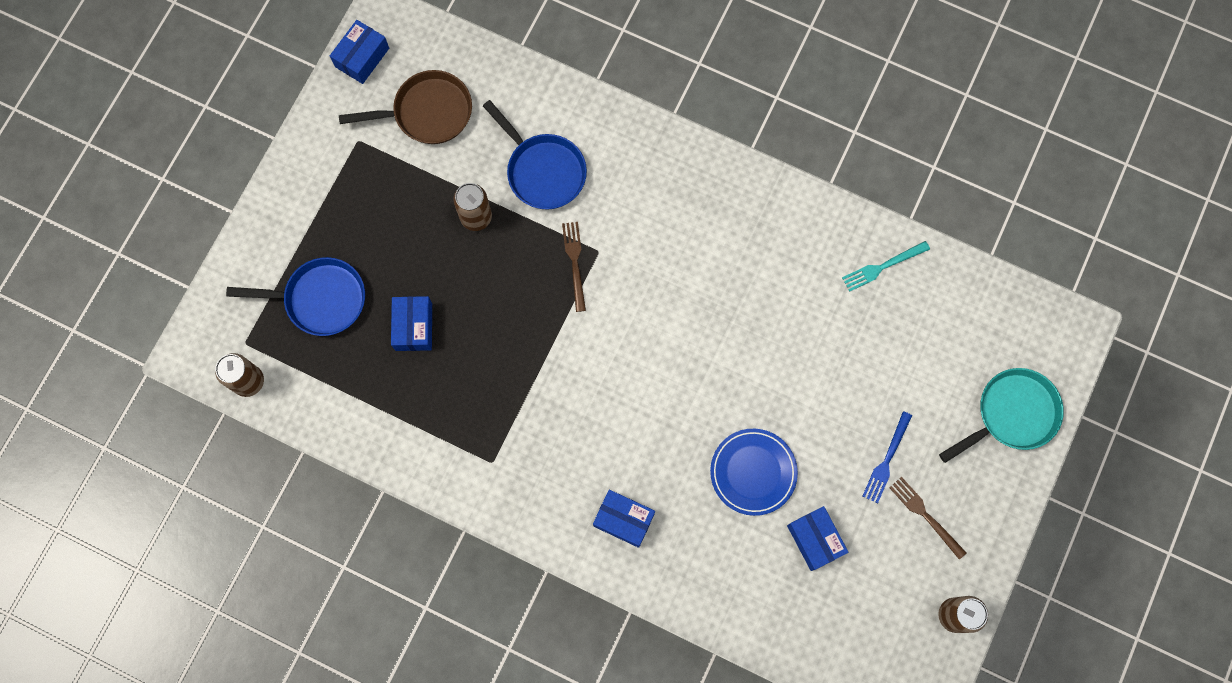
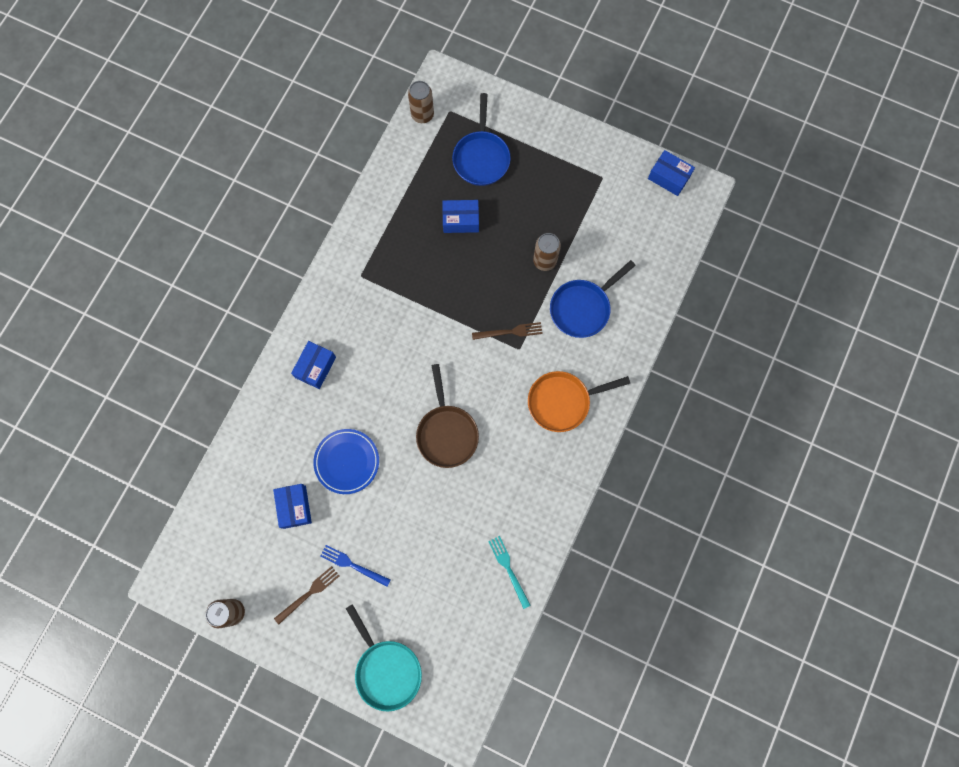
camera: 90 degrees right, 0 degrees up
(427, 112) = (626, 224): brown pan -> brown pan (446, 433)
(669, 198) = (562, 401): none -> orange pan
(815, 539) = (294, 507): blue box -> blue box turned 75 degrees counterclockwise

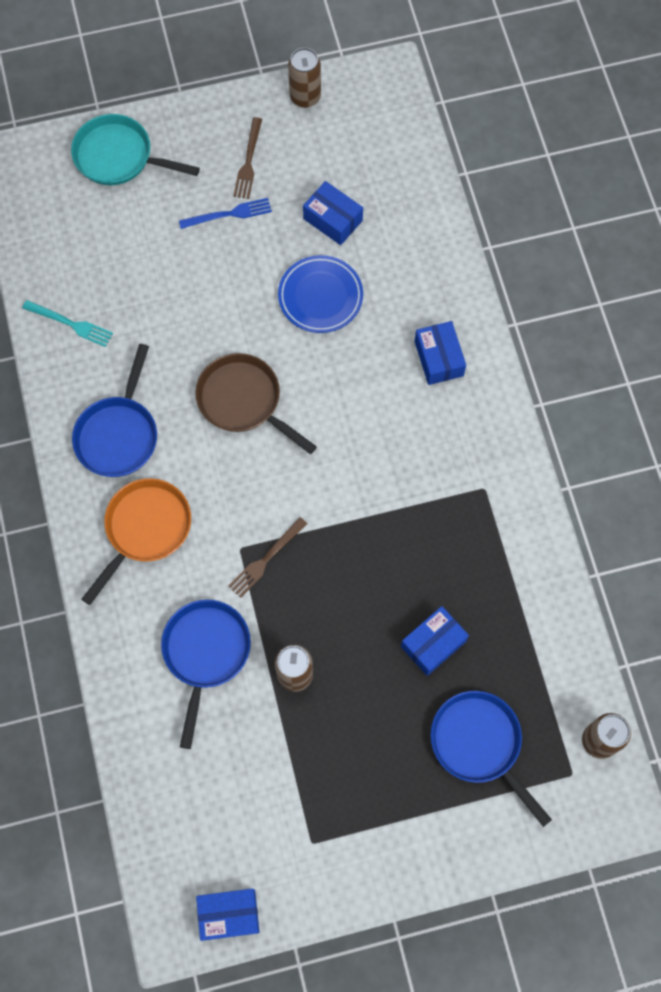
camera: 140 degrees right, 5 degrees down
(534, 471) = (118, 434): none -> blue pan

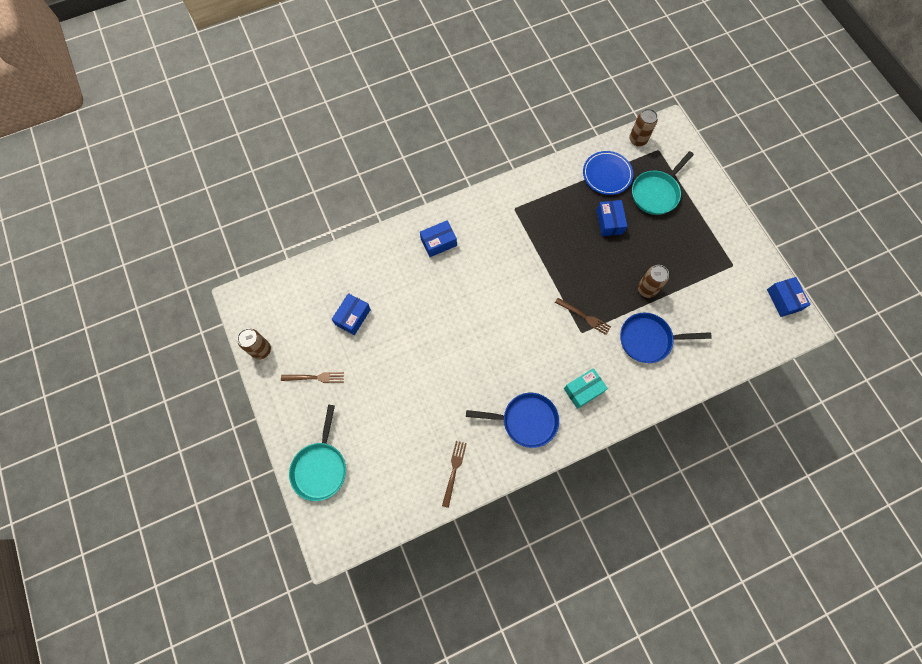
camera: 100 degrees left, 0 degrees up
(71, 324) = (454, 470): turquoise fork -> brown fork
(145, 529) = (583, 390): orange pan -> turquoise box
(229, 214) = (357, 382): blue fork -> none
(243, 401) = (487, 348): brown pan -> none
(320, 296) = (408, 315): blue plate -> blue plate (607, 174)
(433, 644) = (609, 222): blue box -> blue box turned 45 degrees clockwise
(479, 744) = (656, 193): blue pan -> turquoise pan

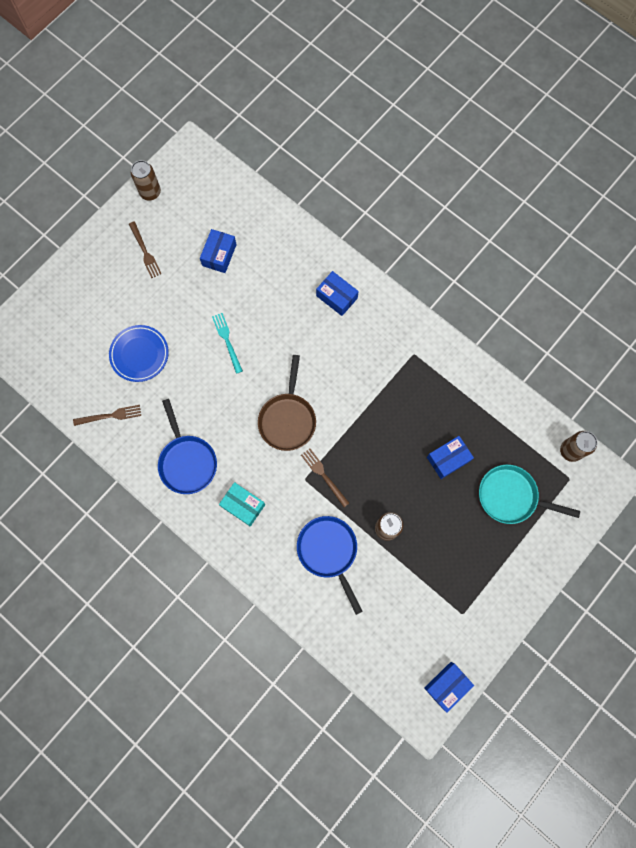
camera: 65 degrees right, 5 degrees up
(320, 467) = (65, 297): turquoise pan -> none
(352, 317) = (219, 255): blue box -> blue box turned 75 degrees counterclockwise
(433, 343) = (227, 340): none -> turquoise fork
(525, 324) = (287, 419): none -> brown pan
(584, 317) = (323, 475): brown fork -> brown fork turned 135 degrees clockwise
(607, 174) = (506, 434): blue plate -> blue plate (139, 354)

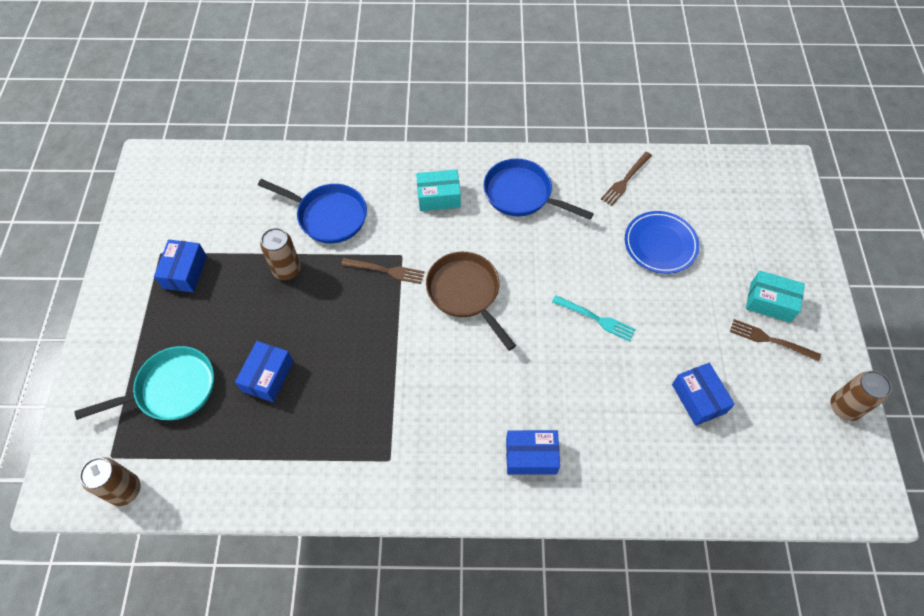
camera: 140 degrees right, 15 degrees down
(119, 270) = (770, 302): none -> turquoise box
(447, 685) = (141, 193): blue box -> blue box (185, 272)

